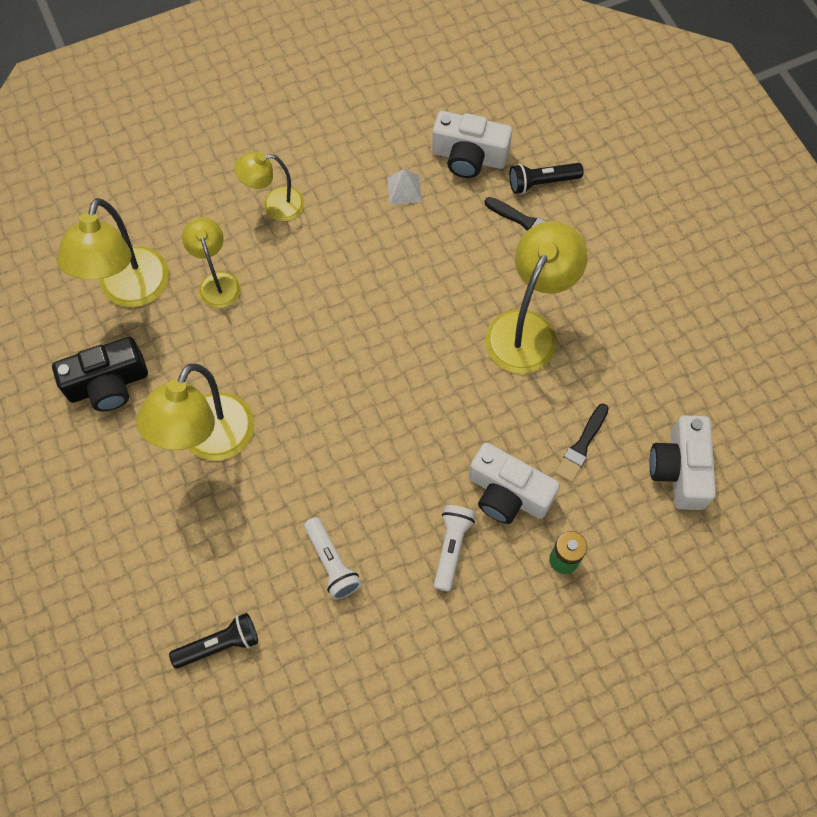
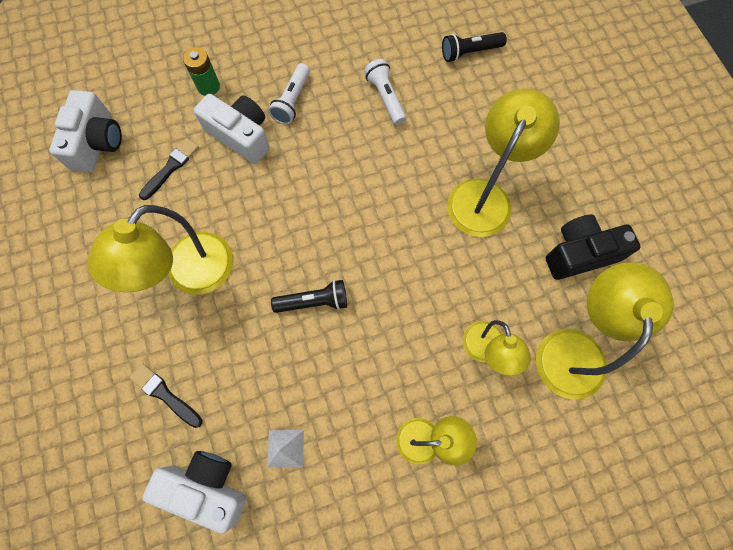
camera: 175 degrees left, 5 degrees up
(542, 182) = (134, 443): black flashlight -> black flashlight (314, 301)

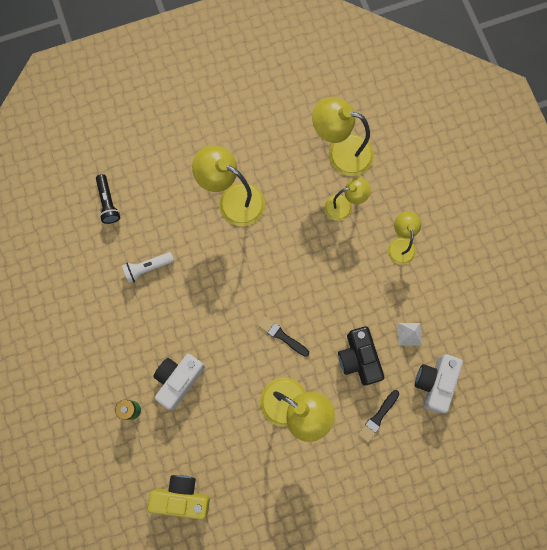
camera: 90 degrees left, 5 degrees up
(97, 143) = (181, 497): white camera -> yellow camera
(171, 167) = (205, 433): black brush -> black brush (282, 336)
(292, 101) = (148, 340): white flashlight -> none
(314, 301) = (312, 319): black flashlight -> none
(580, 253) = (276, 140): black camera -> black camera (359, 358)

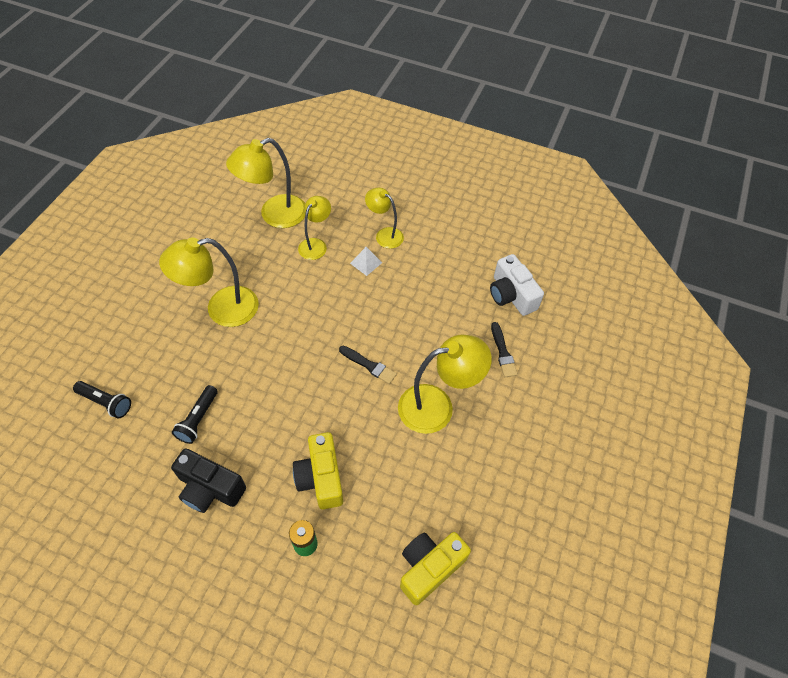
camera: 50 degrees left, 20 degrees down
(147, 268) = (198, 419): white flashlight -> black flashlight
(178, 380) = (321, 477): white camera -> yellow camera
(282, 336) = (369, 365): black brush -> black brush turned 135 degrees counterclockwise
(359, 358) = (443, 328): black camera -> black camera (210, 488)
(409, 334) = (457, 281): white pyramid -> white pyramid (366, 263)

